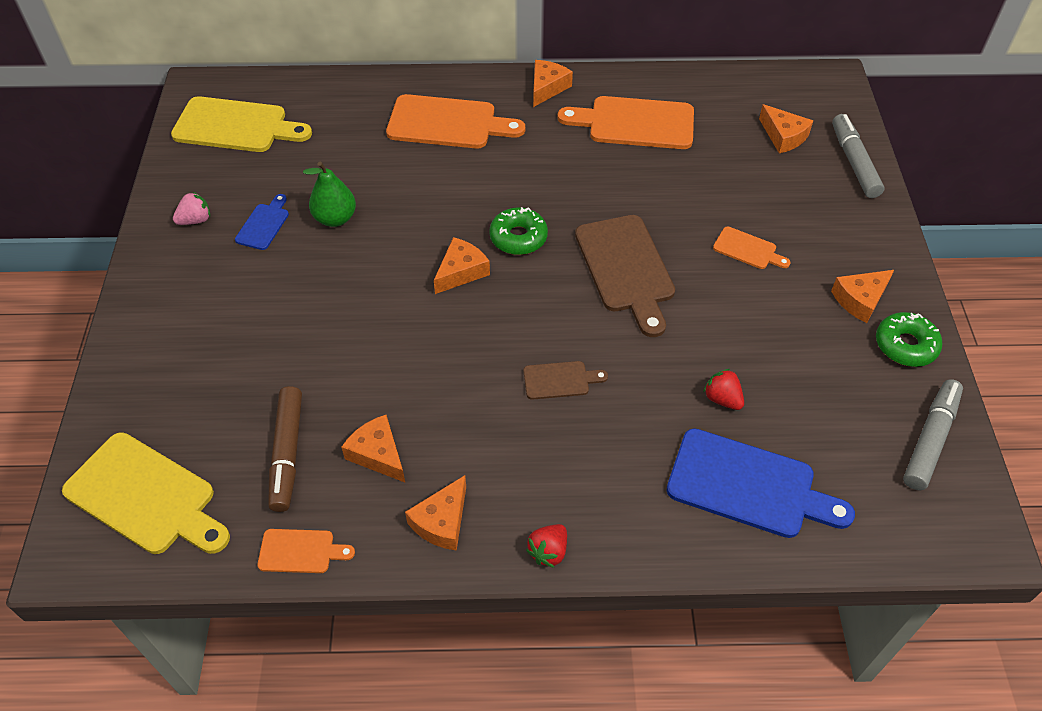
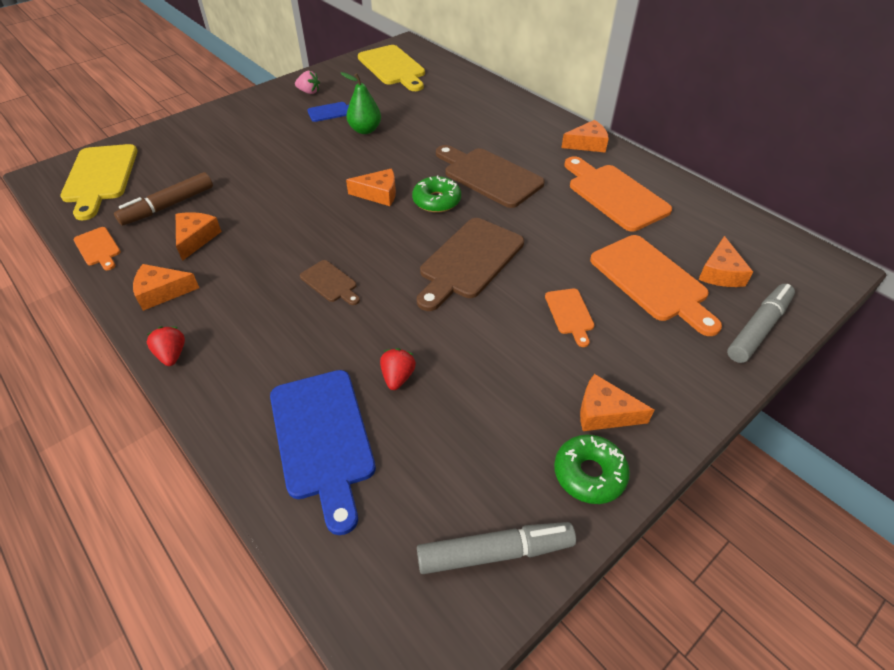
camera: 50 degrees right, 5 degrees down
(447, 123) = (497, 126): orange cutting board -> orange cutting board (652, 281)
(521, 179) = (489, 176): none -> brown cutting board
(548, 551) = (172, 355): red strawberry -> red strawberry turned 75 degrees clockwise

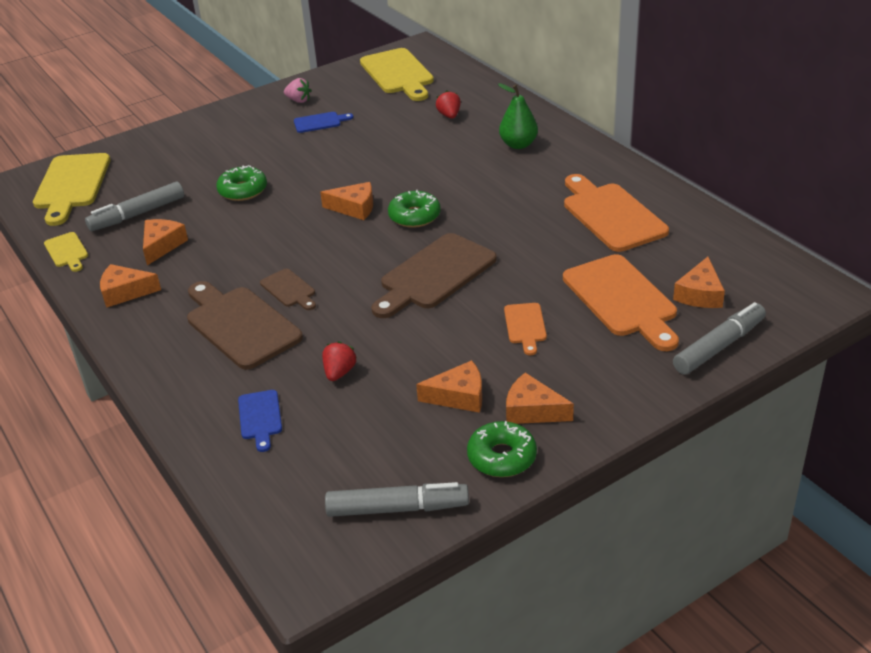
camera: 10 degrees right, 10 degrees down
(98, 248) = (67, 251): orange cutting board -> yellow cutting board
(168, 206) = (138, 214): brown marker -> grey marker
(172, 355) = (130, 345): red strawberry -> red strawberry (449, 115)
(269, 179) = (243, 190): none -> green donut
(323, 438) = (260, 417): blue cutting board -> blue cutting board, size x0.50
(365, 130) = (353, 142): green pear -> green pear (518, 144)
(489, 176) = (478, 192): brown cutting board -> brown cutting board (240, 325)
(587, 144) = (598, 161): orange cheese -> orange cheese (459, 396)

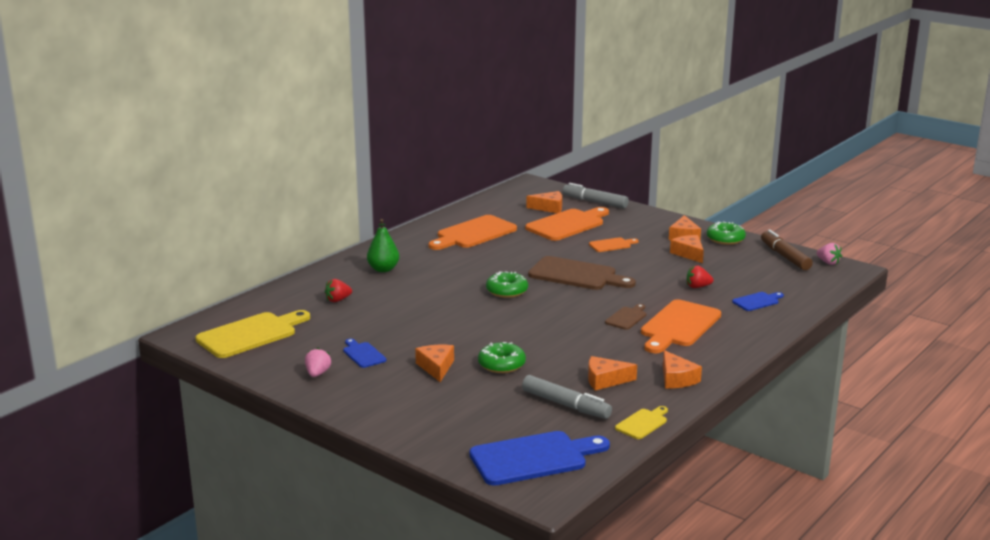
camera: 110 degrees left, 15 degrees down
(71, 185) = (533, 458): yellow cutting board -> blue cutting board
(240, 325) = (679, 326): brown cutting board -> orange cutting board
(346, 558) = (828, 262): none -> pink strawberry
(354, 208) = (506, 314): orange cheese -> orange cheese (436, 367)
(397, 508) = (785, 257): grey marker -> brown marker

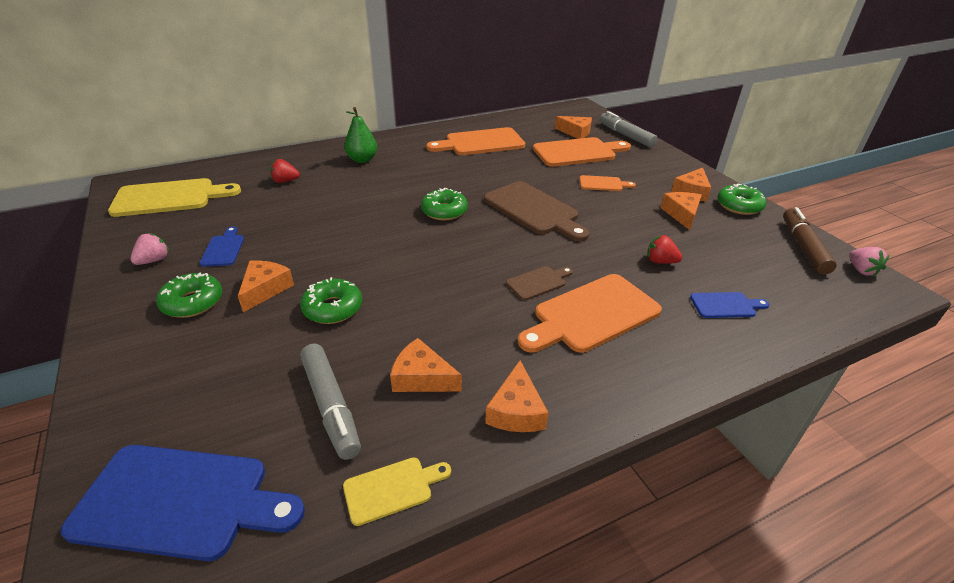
camera: 25 degrees right, 15 degrees up
(393, 387) = (192, 302): none -> green donut

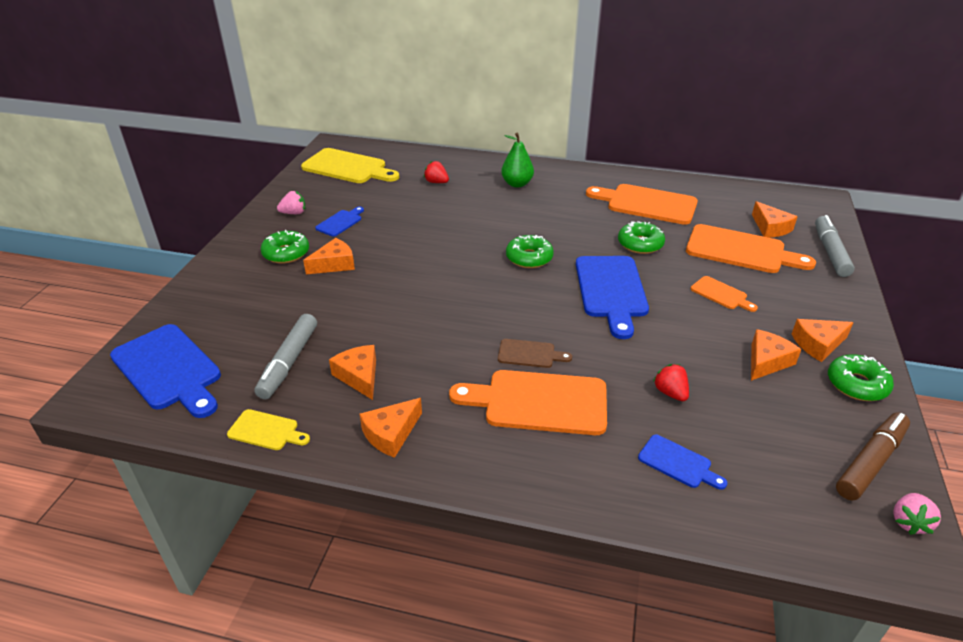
camera: 40 degrees right, 0 degrees up
(333, 308) = (359, 298): green donut -> green donut (640, 244)
(534, 210) = (611, 290): brown cutting board -> blue cutting board

